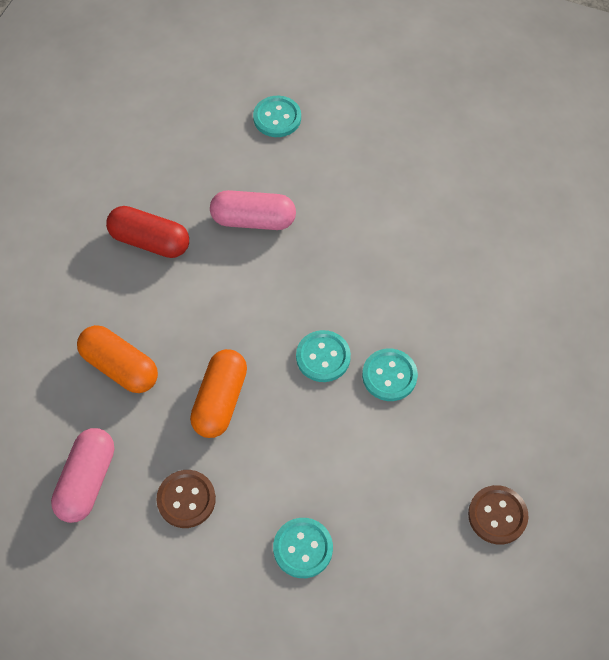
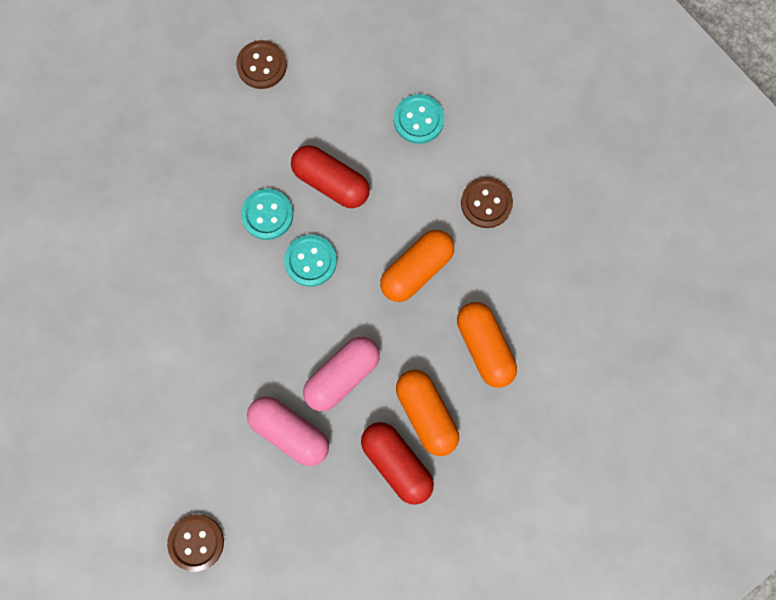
camera: 150 degrees left, 15 degrees up
(87, 481) = (557, 260): pink capsule -> pink capsule (342, 376)
(145, 289) = (426, 414): none -> orange capsule
(277, 118) = (196, 542): turquoise button -> brown button
(350, 437) = (331, 182): none -> red capsule

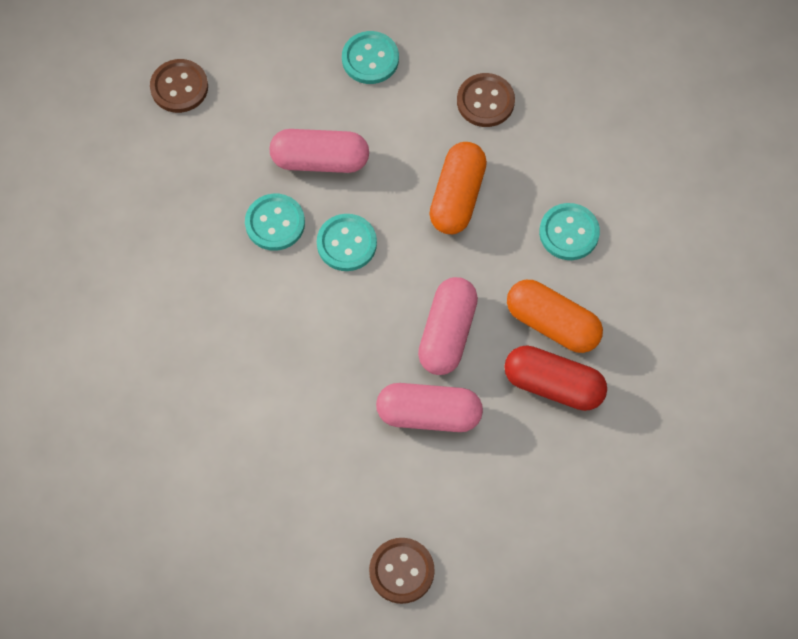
camera: 30 degrees left, 10 degrees down
(331, 182) = (320, 160): red capsule -> pink capsule
(484, 347) = (569, 233): orange capsule -> turquoise button

